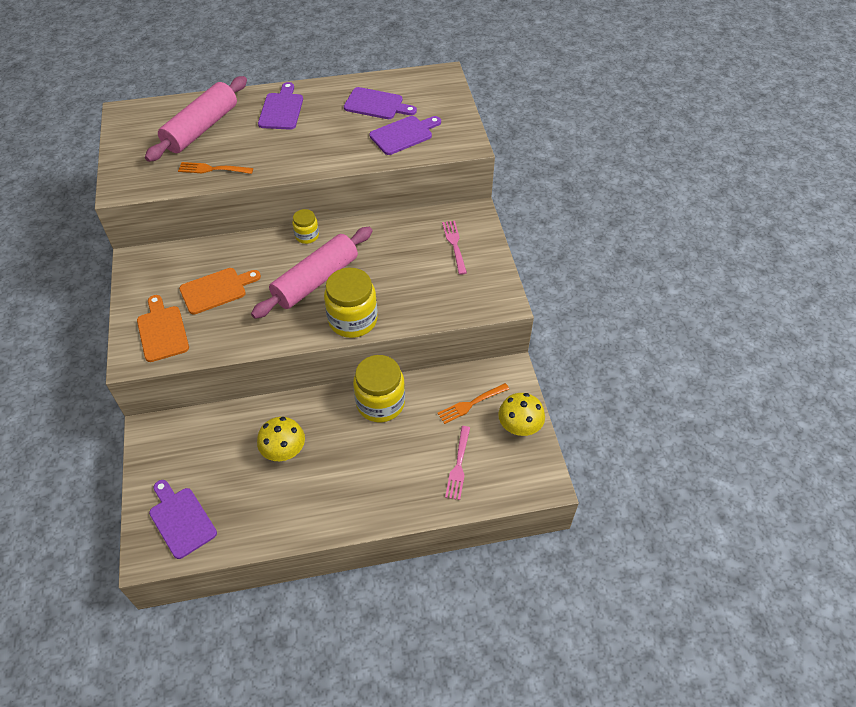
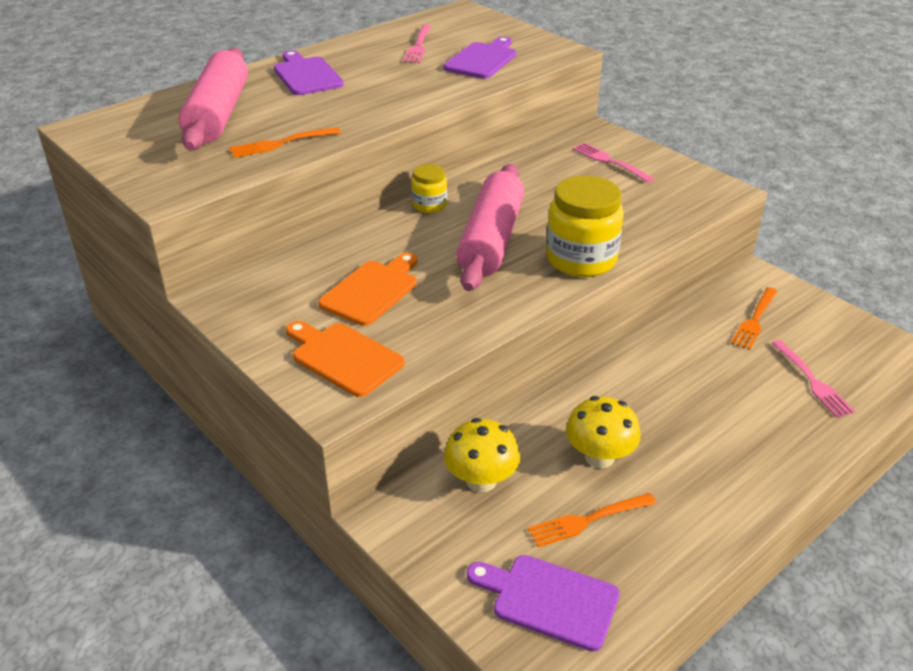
camera: 30 degrees left, 15 degrees down
(242, 486) = (588, 520): none -> orange fork
(376, 104) = (418, 46): purple cutting board -> pink fork
(380, 403) = (657, 360): yellow jar -> none
(519, 427) = (827, 320): yellow mushroom -> yellow mushroom (481, 480)

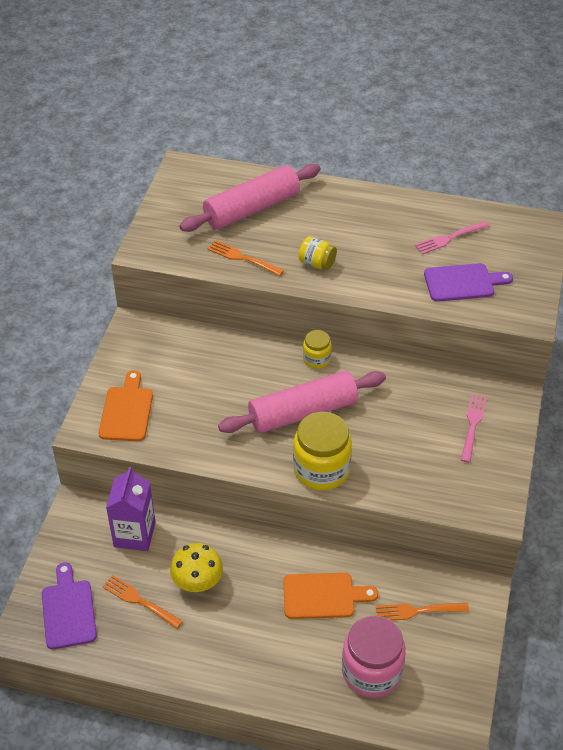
camera: 55 degrees right, 10 degrees up
(306, 75) = (344, 212): purple cutting board -> none
(353, 110) = (317, 263): none -> yellow jar
(372, 290) = (198, 386): orange cutting board -> orange cutting board (323, 596)
(481, 480) = (134, 534): yellow mushroom -> purple carton
(811, 380) = (371, 672): pink fork -> pink jar

